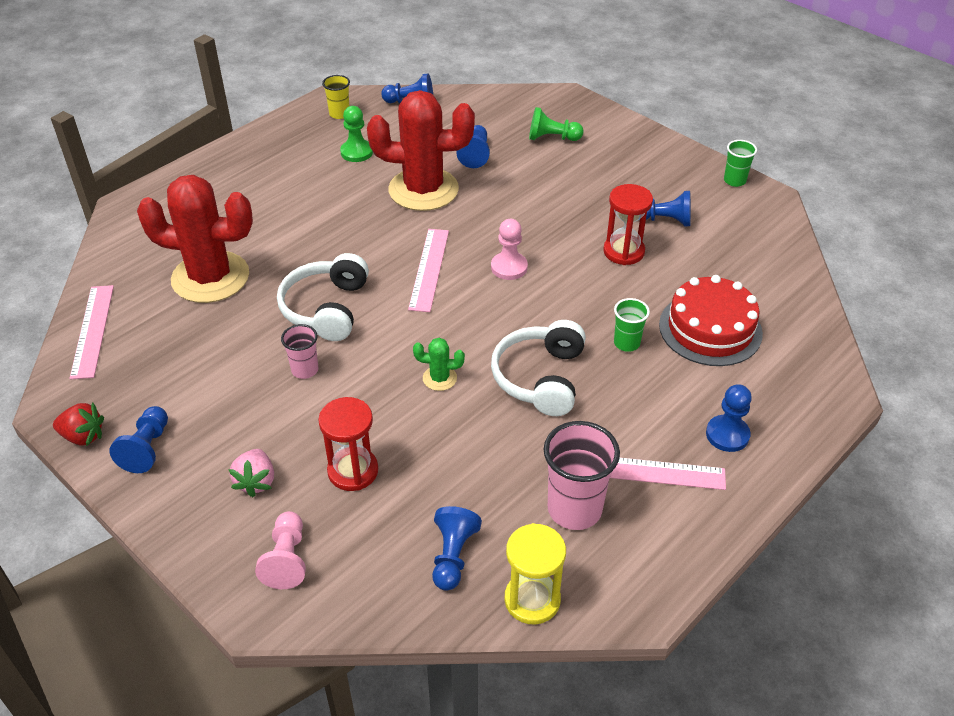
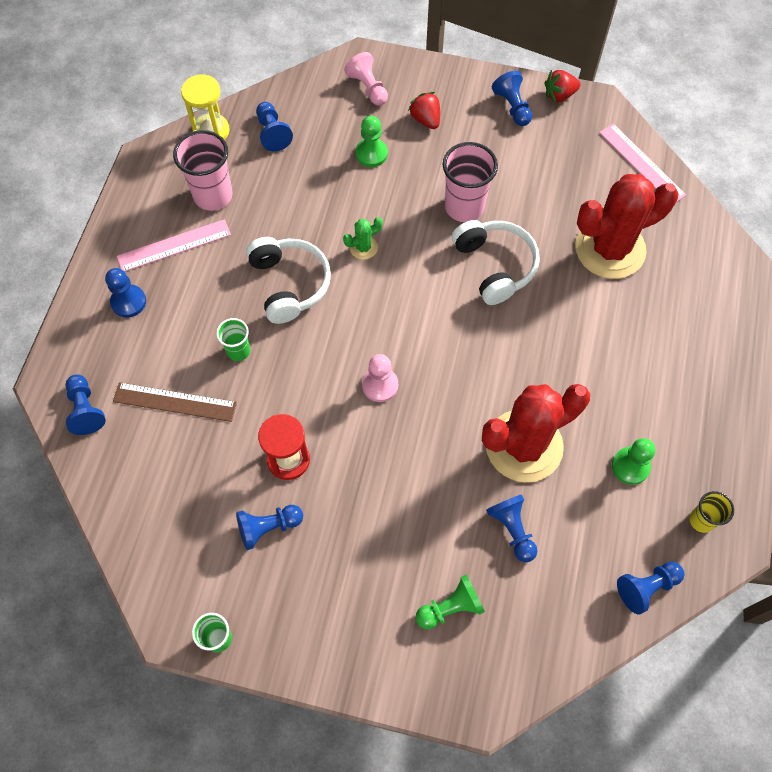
camera: 150 degrees right, 20 degrees up
(256, 481) = (425, 119): pink strawberry -> red strawberry
(305, 370) = (464, 207): pink cup -> pink cup, size x1.79
(353, 471) = (371, 154): red hourglass -> green pawn
(429, 269) = (446, 348): pink ruler -> none
(710, 329) = (175, 402): red cake -> brown ruler
(804, 357) = (86, 410): none -> blue pawn

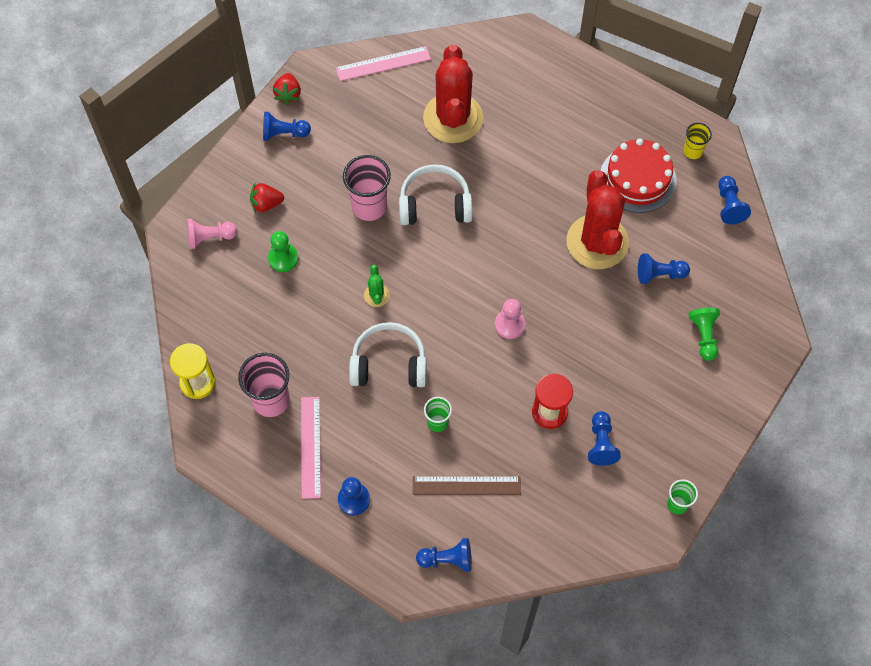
camera: 70 degrees left, 0 degrees up
(175, 402) = (466, 485): brown ruler -> brown ruler turned 60 degrees clockwise
(272, 133) = (224, 331): blue pawn -> none
(630, 466) = (637, 179): green pawn -> red cake

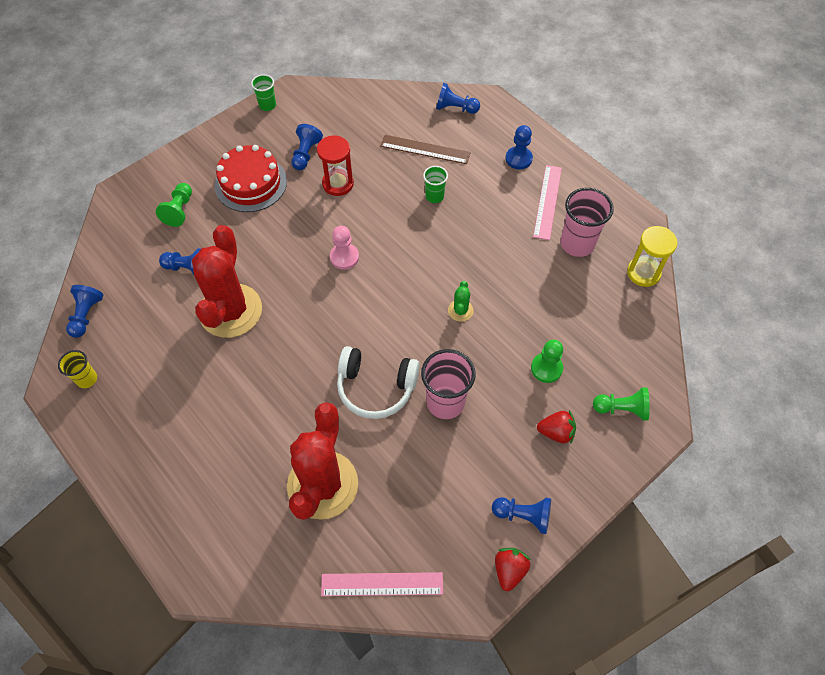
camera: 165 degrees left, 5 degrees down
(210, 238) = (621, 409): pink pawn -> green pawn
(389, 364) = (464, 249): white headphones -> none
(637, 179) = (158, 364): red cake -> red cake (251, 183)

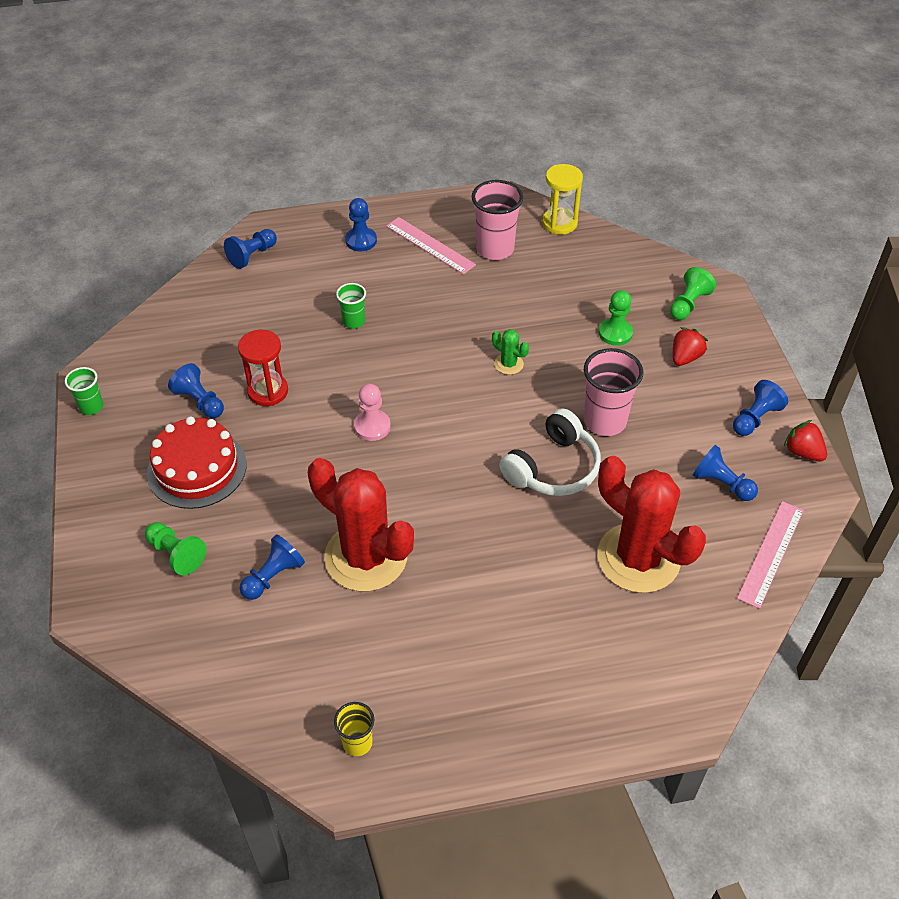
camera: 60 degrees left, 10 degrees down
(86, 315) = (259, 712): blue pawn -> blue pawn (721, 484)
(425, 149) = (285, 302): brown ruler -> none

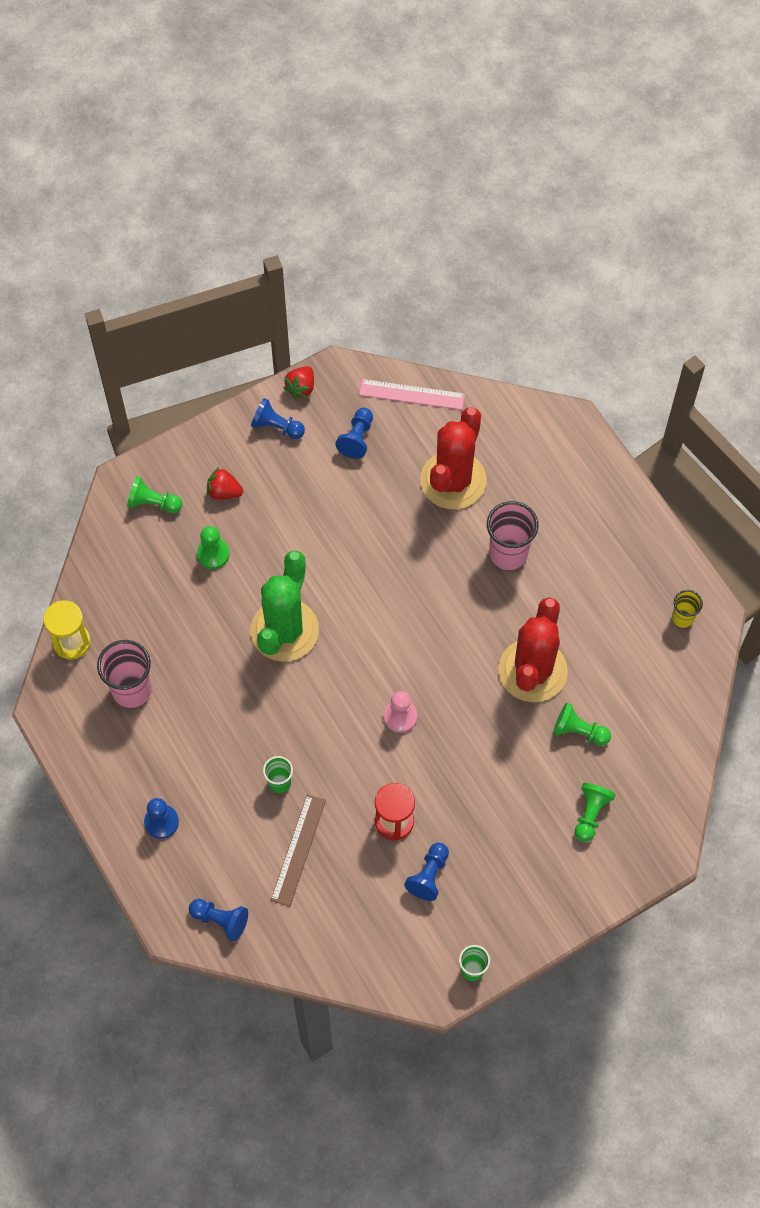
camera: 110 degrees left, 15 degrees up
(197, 468) = (502, 840): red cake -> none
(273, 576) = (579, 731): blue pawn -> green pawn
(283, 318) = (298, 849): none -> brown ruler
(430, 245) = (146, 752): pink ruler -> none
(508, 364) = (284, 630): green cactus -> green cactus, size x2.47
(553, 468) = (389, 562): white headphones -> none
(604, 421) = (323, 537): pink cup -> pink cup (508, 553)

